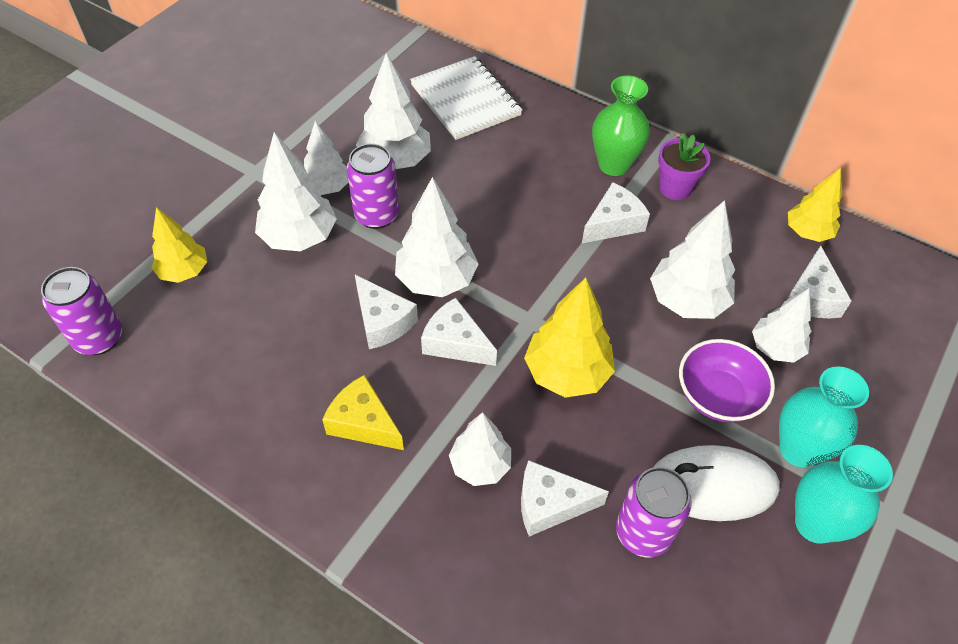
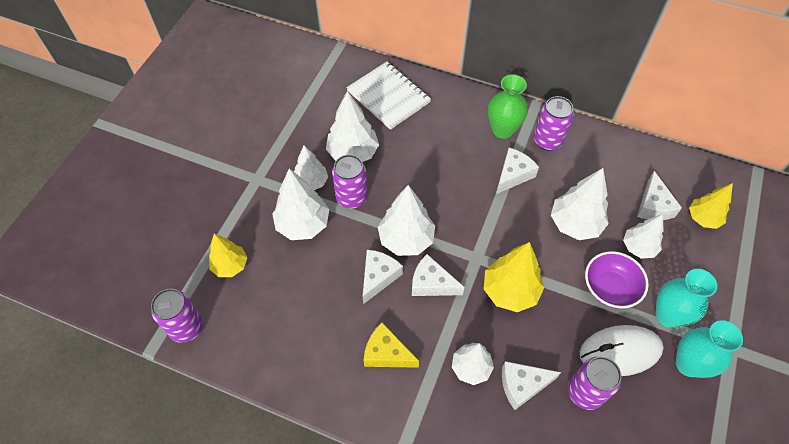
camera: 10 degrees left, 5 degrees up
(382, 321) = (378, 277): white cheese -> white cheese turned 105 degrees counterclockwise
(675, 188) = (547, 141): purple flower pot -> purple can
(807, 233) = (640, 159): yellow tree -> yellow tree (703, 218)

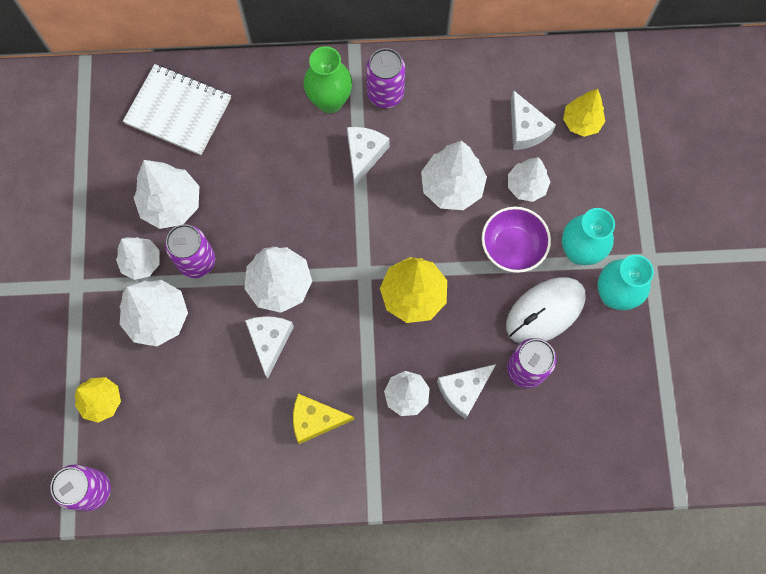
camera: 25 degrees left, 15 degrees up
(431, 283) = (329, 323): white cheese -> none

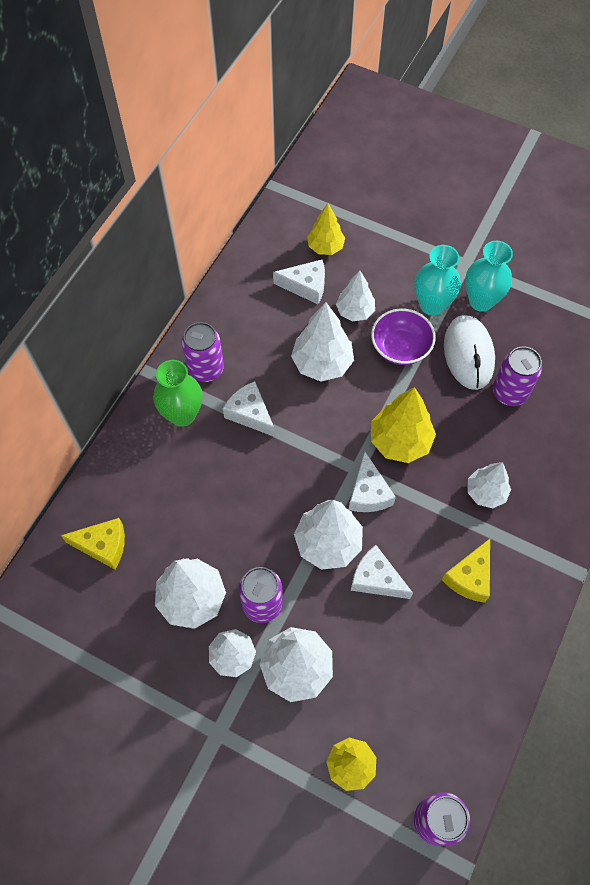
camera: 60 degrees left, 10 degrees down
(178, 111) = (103, 545): white notebook -> yellow cheese
(464, 390) = (503, 447): white cheese -> white cheese (368, 493)

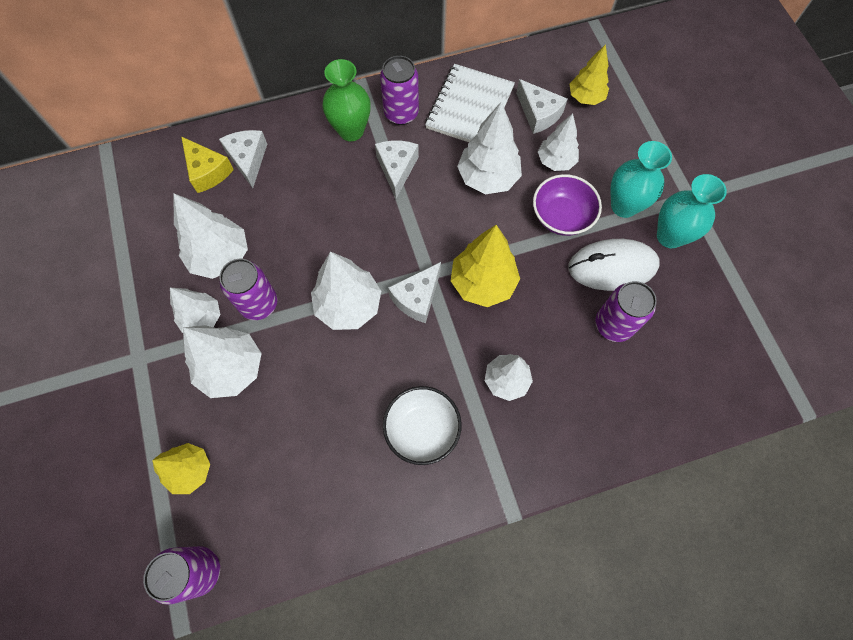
camera: 45 degrees right, 5 degrees up
(252, 322) = (470, 108): none -> white notebook
(376, 579) = (353, 363): white cheese -> white cheese (248, 159)
(468, 354) = (612, 267): white mouse -> white mouse turned 45 degrees clockwise
(470, 577) = (422, 429): yellow cheese -> white bowl

